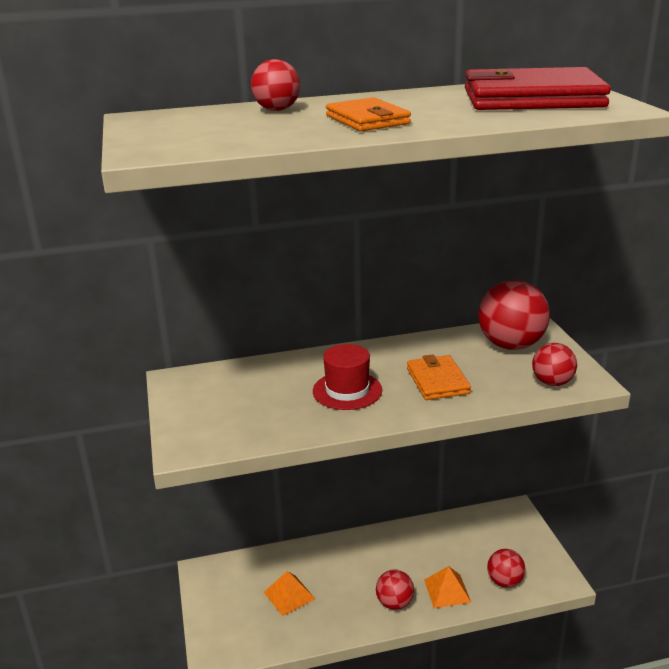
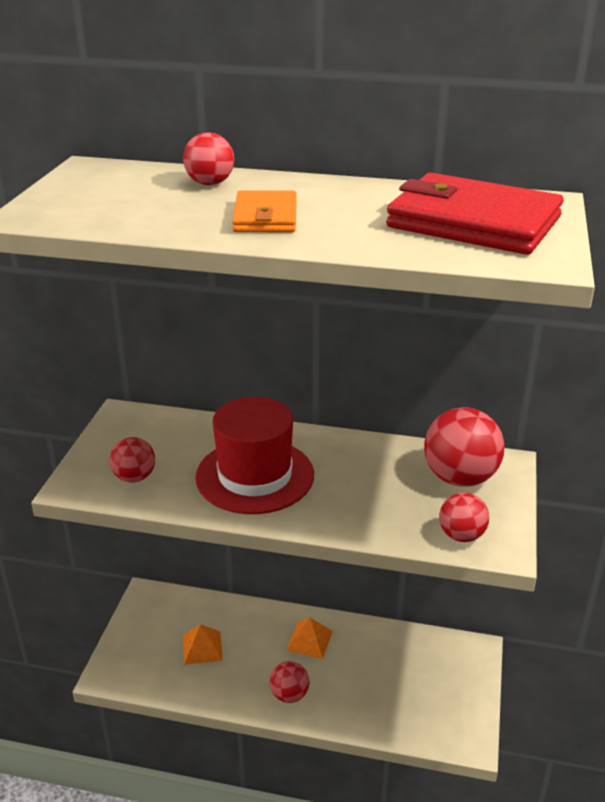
camera: 25 degrees right, 5 degrees up
(347, 390) = (255, 476): red hat -> red hat, size x1.64
(437, 381) = (348, 494): orange wallet -> none
(447, 591) = (347, 703): orange pyramid -> orange pyramid (309, 640)
(504, 581) = (410, 718): red ball -> red ball (134, 477)

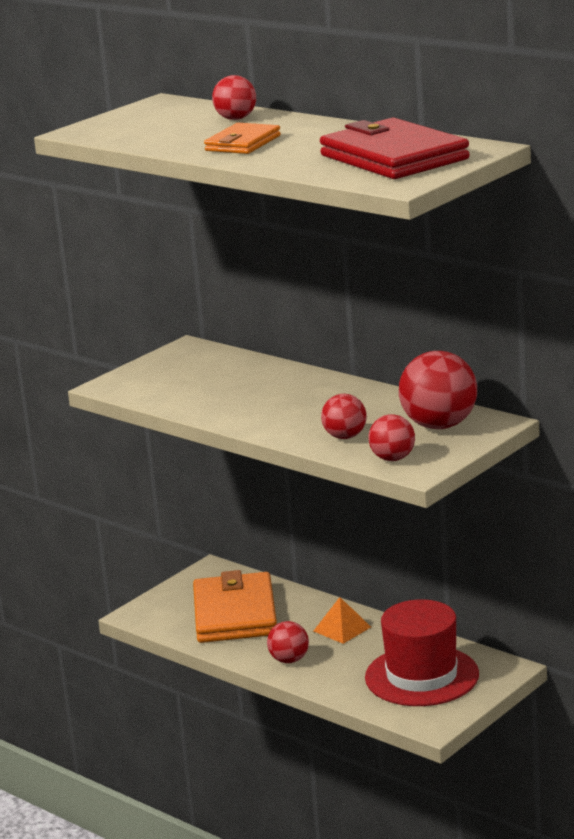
camera: 30 degrees right, 10 degrees down
(134, 477) = (160, 387): red ball -> red ball (345, 437)
(202, 647) = (235, 614): orange pyramid -> orange wallet
(255, 476) = (260, 399): red hat -> red hat (422, 676)

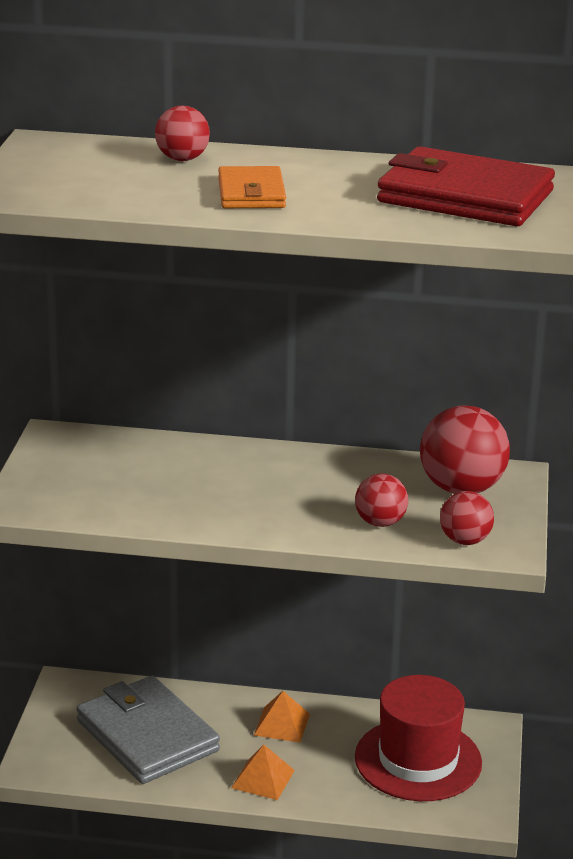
camera: 35 degrees left, 5 degrees up
(235, 614) = (147, 736): orange wallet -> grey wallet
(289, 660) = (263, 779): red ball -> orange pyramid

